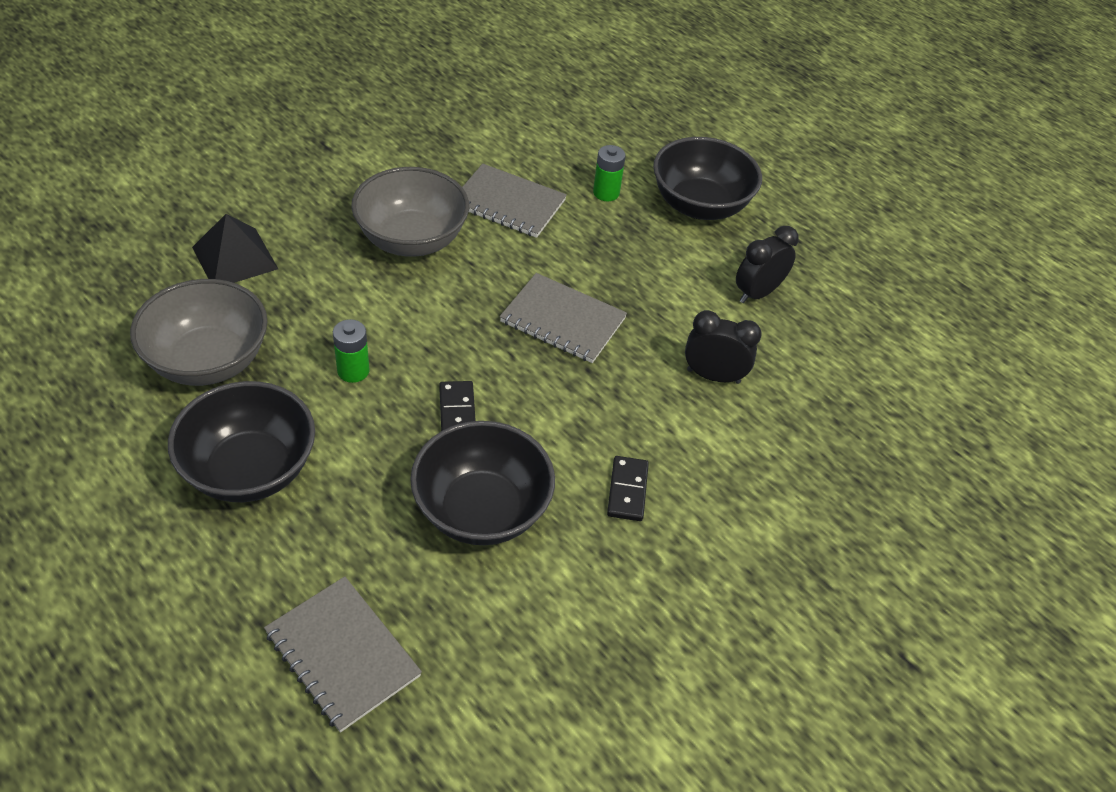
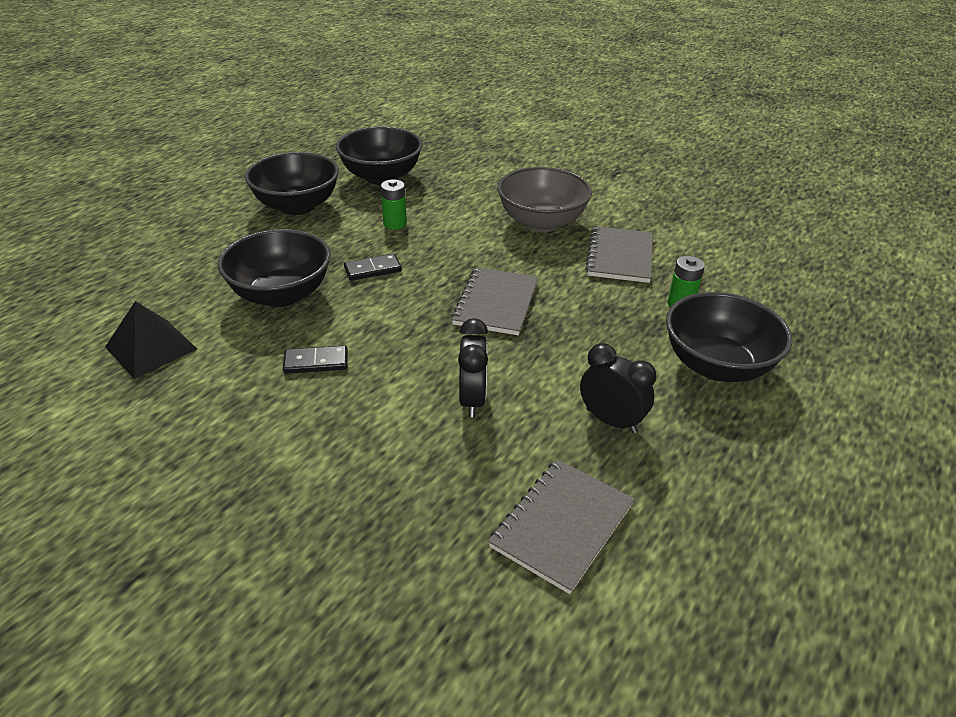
camera: 80 degrees right, 10 degrees down
(208, 361) = (381, 177): grey bowl -> black bowl
(235, 258) = (476, 167): black pyramid -> black pyramid (151, 348)
(342, 654) = (157, 262): grey notebook -> grey notebook (562, 525)

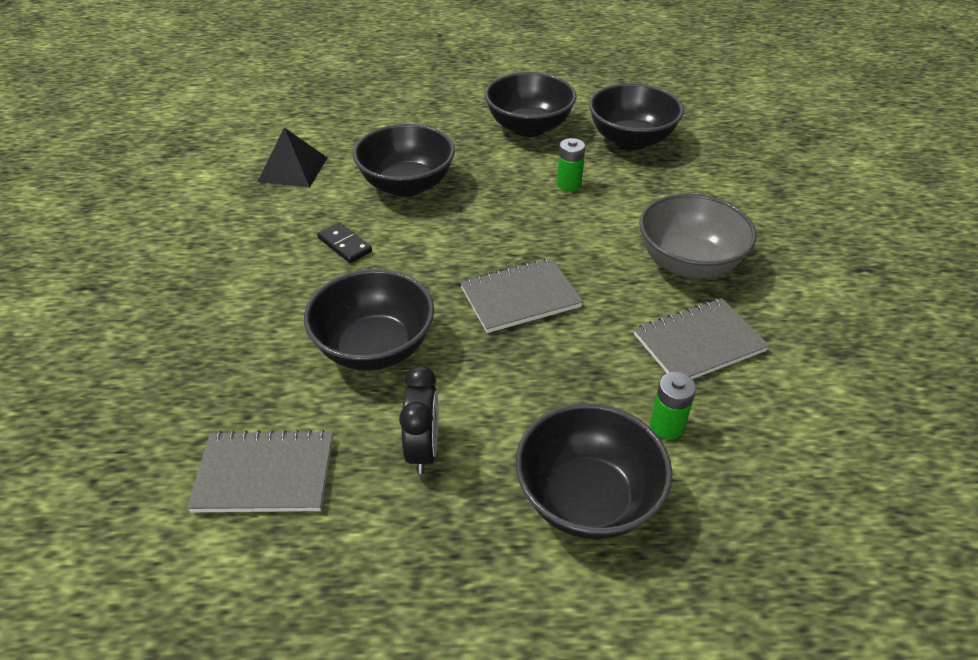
camera: 55 degrees right, 5 degrees up
(373, 269) = (489, 208): black domino -> none
(472, 400) = (374, 348): black clock -> black bowl

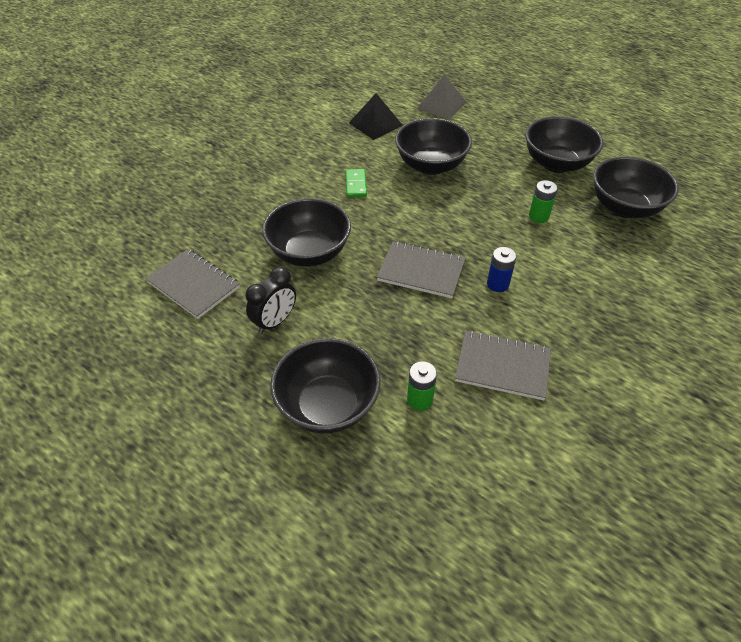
camera: 40 degrees right, 5 degrees up
(345, 245) = (356, 185): black domino -> green domino
(347, 119) = (441, 105): none -> grey pyramid
(606, 268) = (497, 284): none -> blue battery
(688, 263) = (560, 313): grey bowl -> none

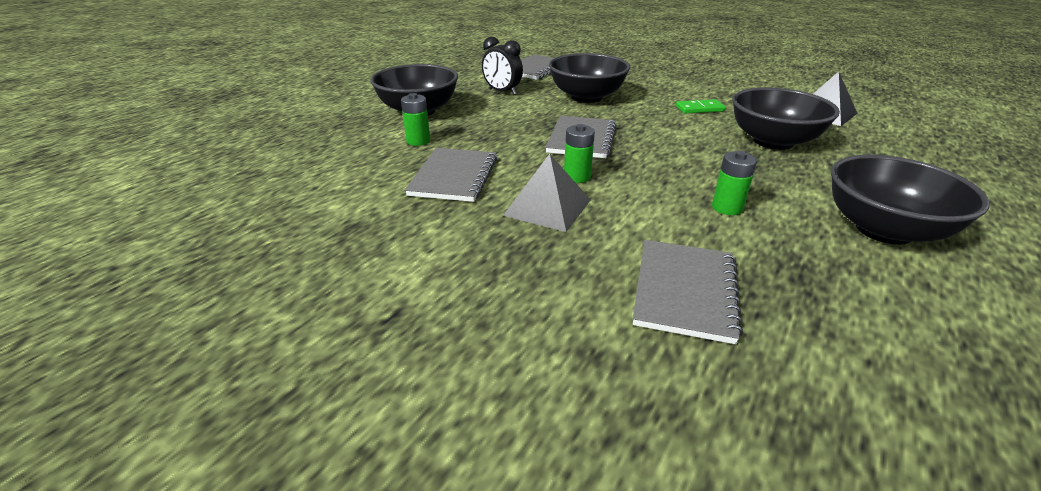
camera: 85 degrees right, 15 degrees down
(441, 105) = (925, 146): grey pyramid -> grey pyramid (547, 207)
(497, 284) = (577, 177): blue battery -> green battery
(625, 207) = (821, 292): black bowl -> none
(637, 257) = (685, 291): none -> grey notebook

